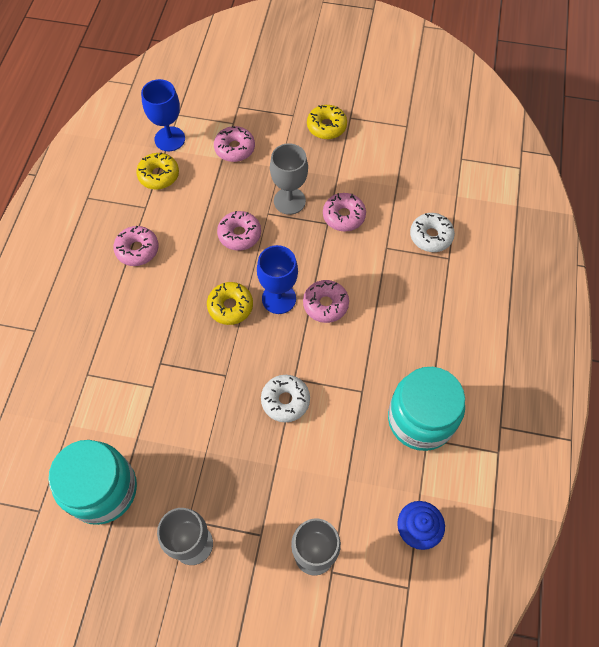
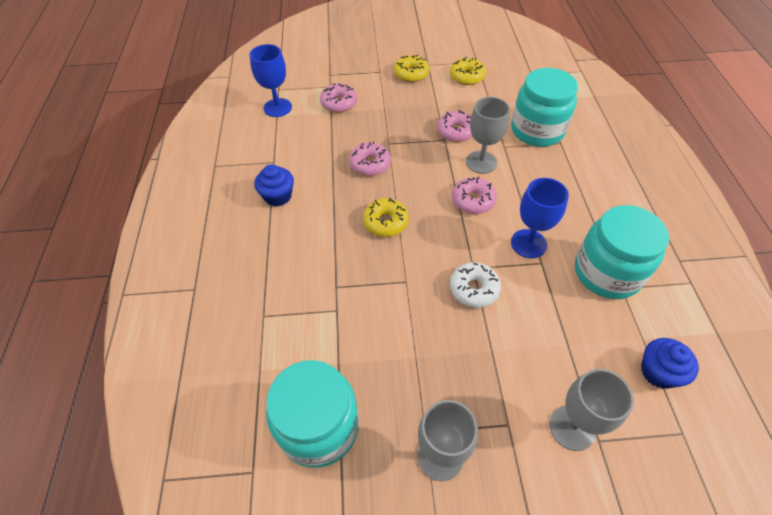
camera: 15 degrees left, 10 degrees down
(137, 250) = (278, 196): pink donut -> blue cupcake
(159, 175) = (277, 135): yellow donut -> yellow donut (467, 76)
(279, 298) = (428, 205): blue goblet -> blue goblet (528, 243)
(289, 201) = (404, 130): grey goblet -> grey goblet (481, 162)
(431, 236) = (537, 130): white donut -> turquoise jar

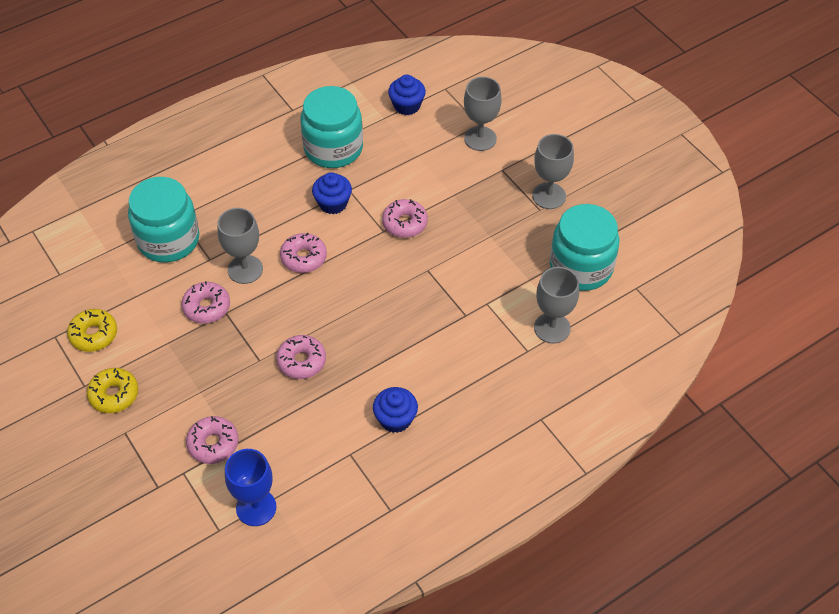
camera: 120 degrees left, 0 degrees up
(269, 351) = (552, 328): none -> grey goblet
(386, 222) = (372, 312): yellow donut -> none
(474, 289) = (405, 223): white donut -> pink donut
(528, 243) = (333, 203): blue goblet -> blue cupcake

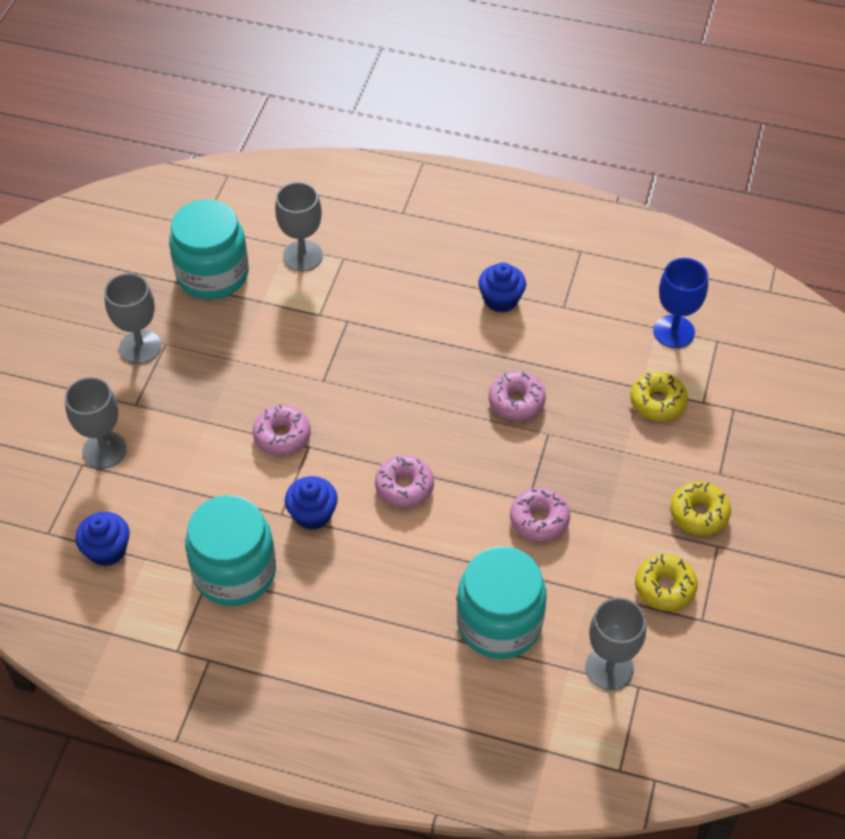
camera: 130 degrees left, 0 degrees up
(213, 444) = (657, 402): pink donut -> yellow donut
(245, 269) = (466, 524): grey goblet -> grey goblet (609, 668)

